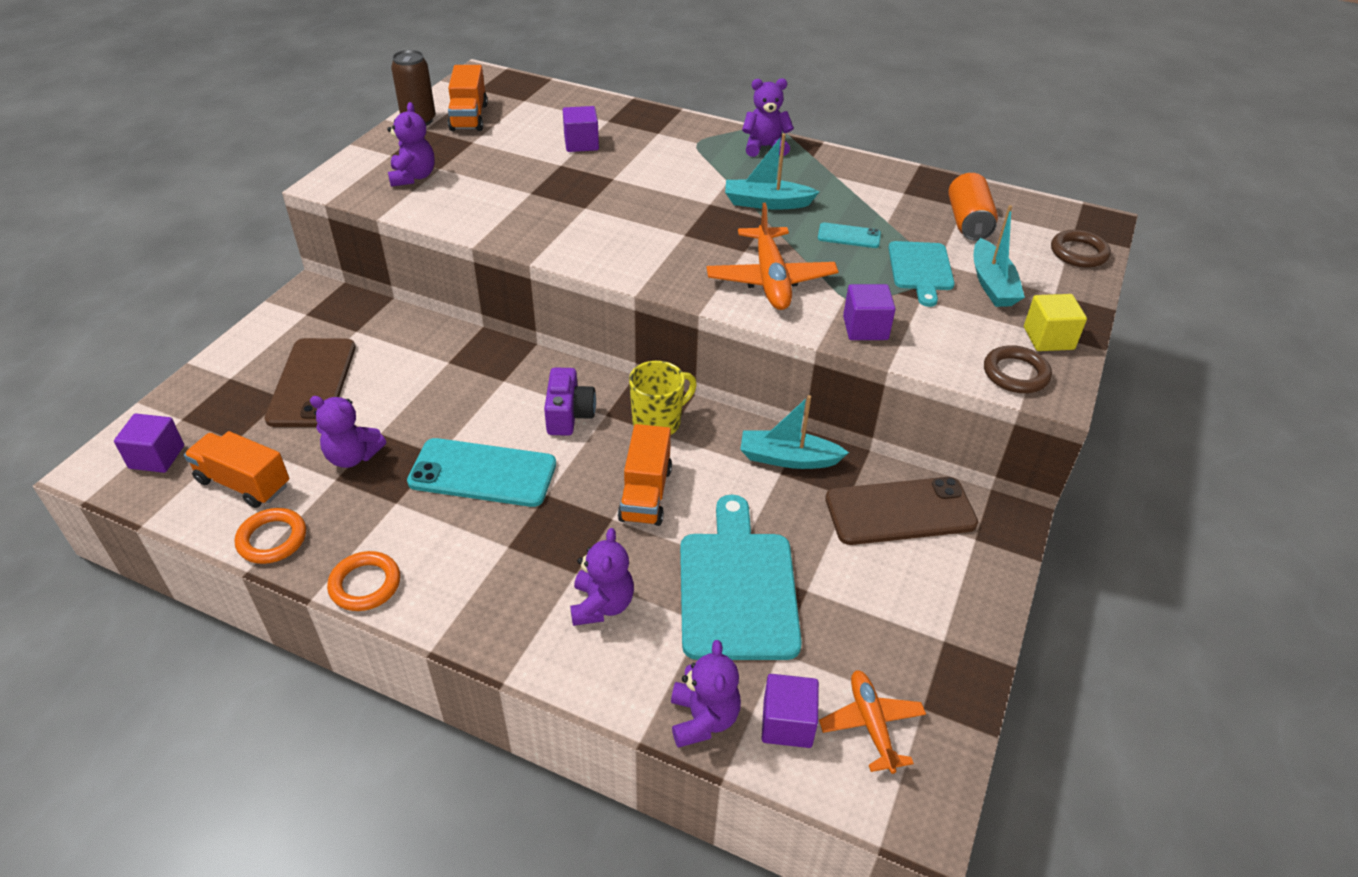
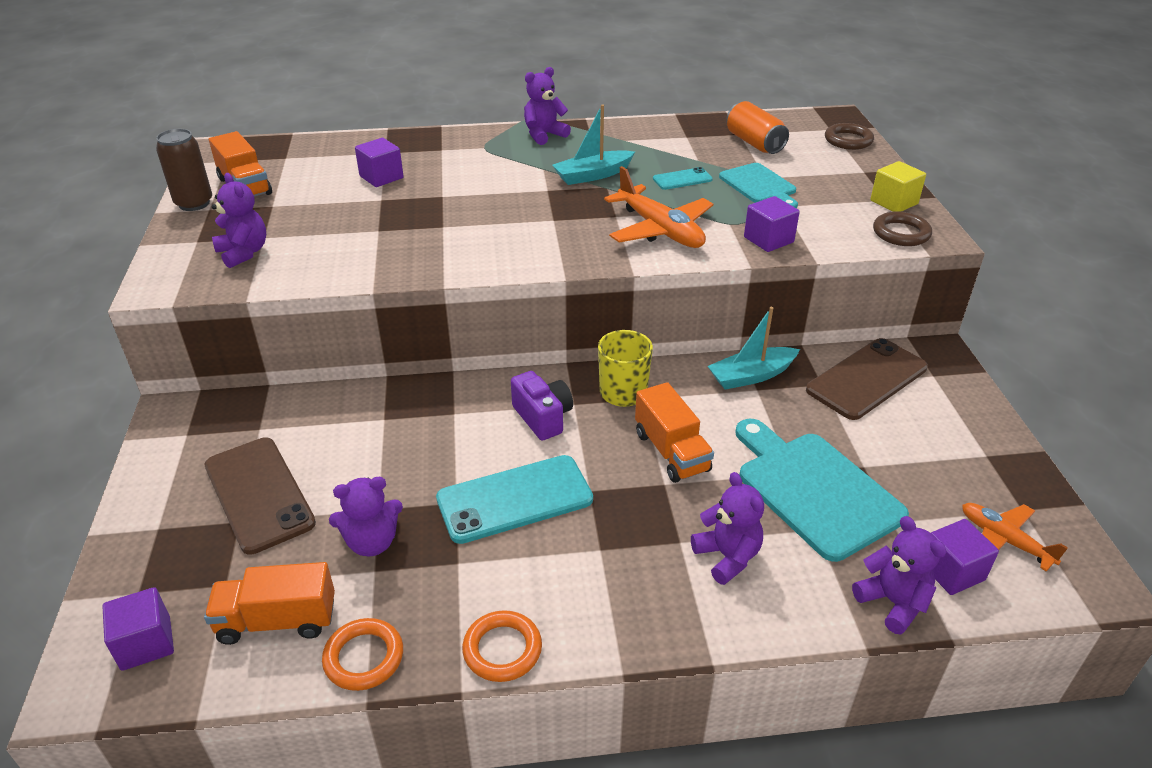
camera: 30 degrees left, 5 degrees down
(992, 284) = (818, 179): turquoise boat -> none

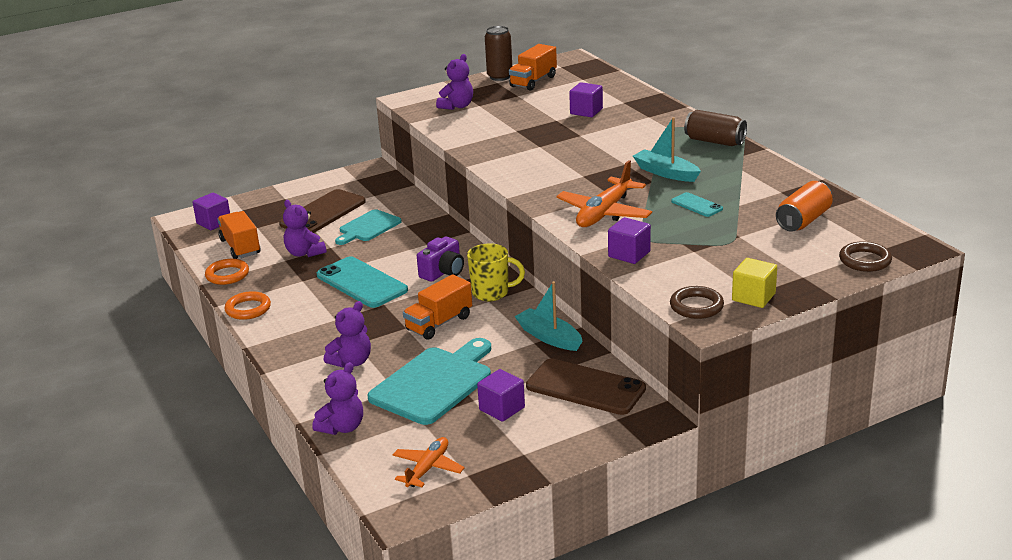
camera: 70 degrees right, 10 degrees down
(544, 135) = (714, 141): purple teddy bear -> brown can
(759, 186) = (720, 236): turquoise cutting board -> turquoise cutting board (368, 227)
(951, 571) = (383, 448): purple cube -> purple cube (502, 408)

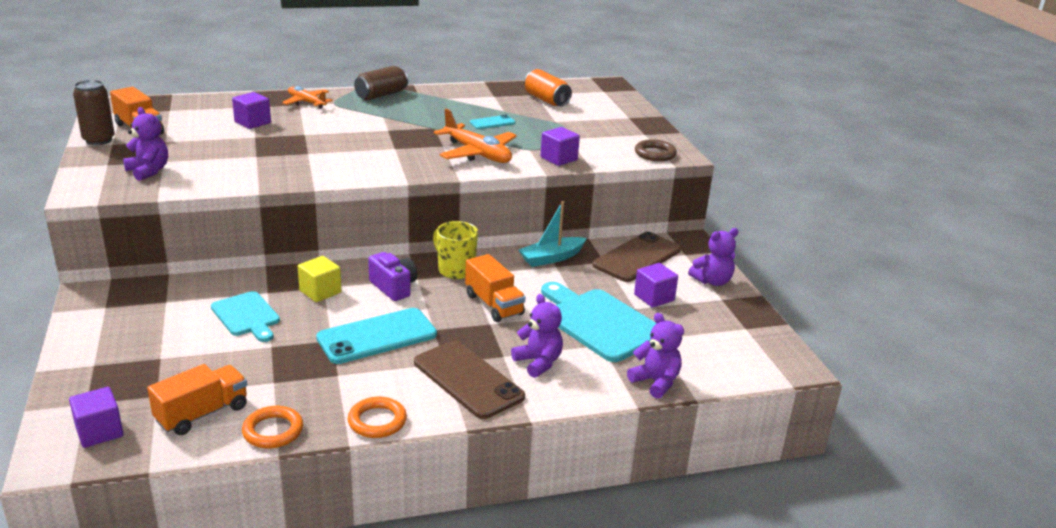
camera: 80 degrees left, 0 degrees up
(240, 247) = (202, 414): orange truck -> orange truck turned 150 degrees clockwise
(304, 253) = (269, 366): purple teddy bear -> purple teddy bear (712, 281)
(323, 213) = (173, 341): brown phone -> brown phone (468, 380)
(428, 468) = (732, 345): orange plane -> orange plane (306, 102)
(491, 293) = (455, 270): yellow mug -> yellow mug turned 60 degrees counterclockwise
(665, 173) = (422, 120): turquoise boat -> none
(753, 297) = (650, 136): yellow cube -> yellow cube (320, 292)
(865, 260) = (617, 98): brown ring -> none

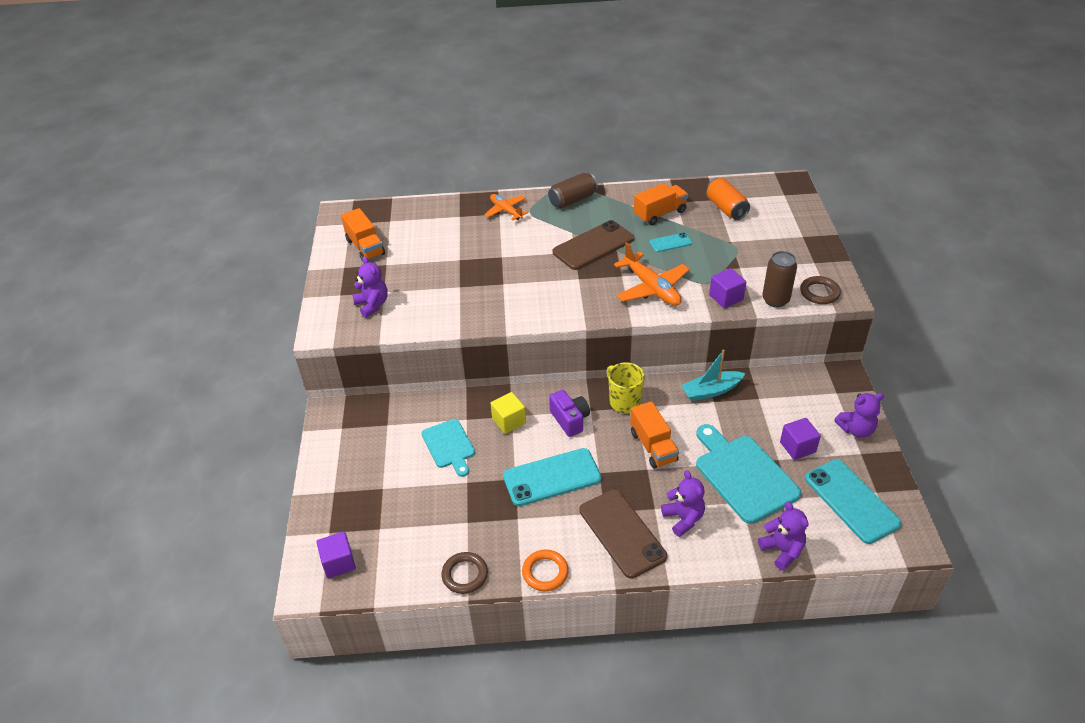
camera: 15 degrees right, 15 degrees up
(99, 140) = (333, 262): brown can -> brown can (775, 300)
(202, 414) = (412, 551): orange truck -> orange truck (660, 214)
(252, 122) = (458, 239): purple cube -> none
(273, 431) = (465, 575): orange ring -> brown ring
(637, 258) = (790, 395): brown phone -> brown phone (593, 245)
(721, 337) = (851, 501): none -> turquoise phone

